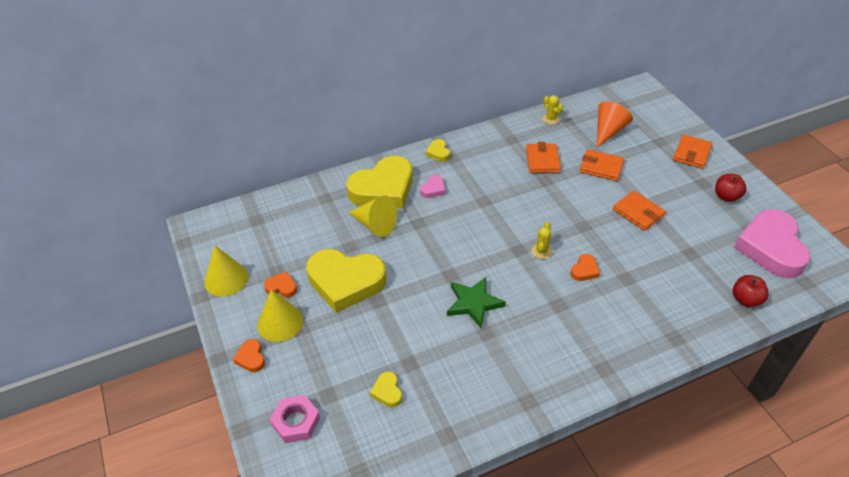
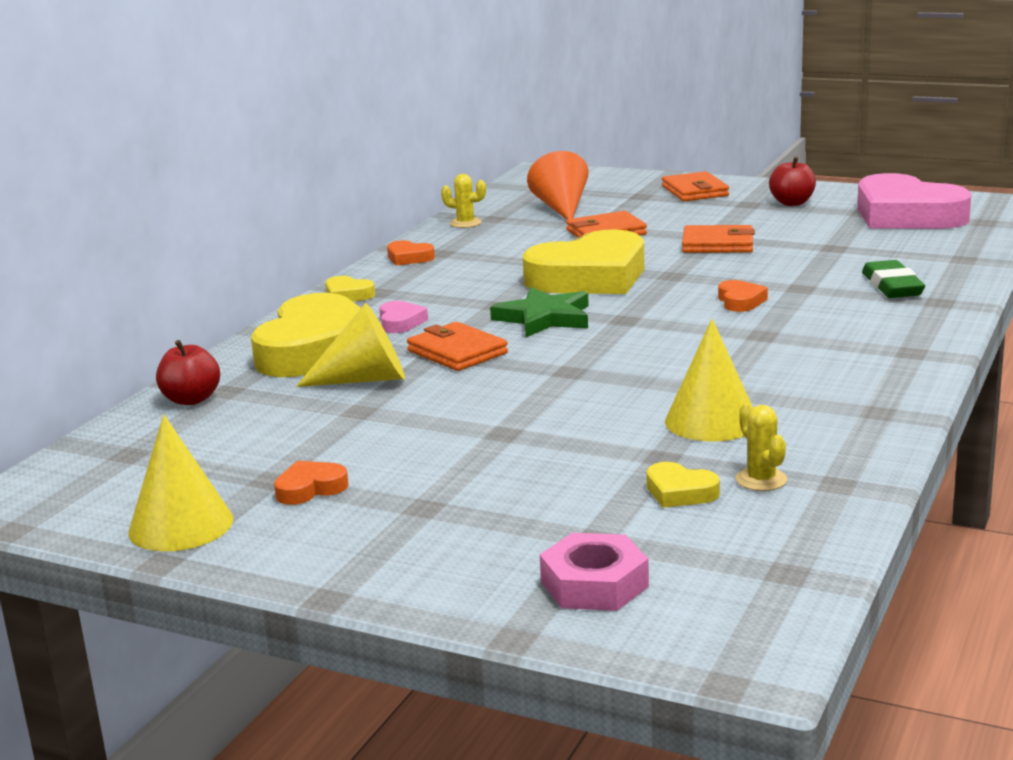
camera: 40 degrees left, 25 degrees down
(251, 358) = (389, 570): orange heart -> orange heart (409, 258)
(280, 322) = (374, 518): yellow cone -> yellow cone (711, 421)
(345, 282) = (417, 440): yellow heart -> yellow heart (590, 277)
(474, 303) = (650, 377): green star -> green star (544, 318)
(541, 251) = (657, 309): yellow cactus -> yellow cactus (761, 480)
(542, 160) = (517, 252): orange wallet -> orange wallet (457, 352)
(671, 308) = (892, 286): none -> green eraser
(745, 299) = (953, 252): red apple -> red apple (191, 399)

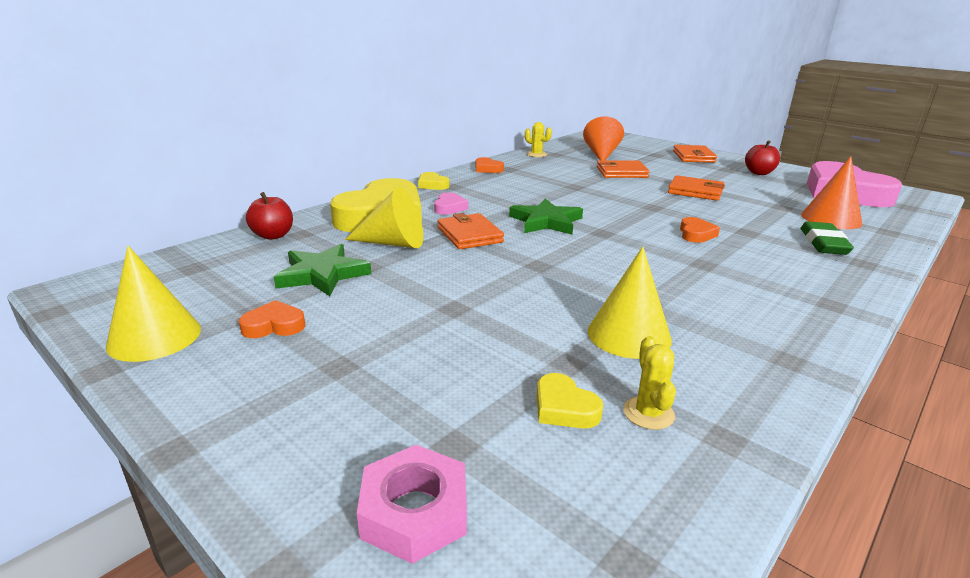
camera: 15 degrees right, 5 degrees up
(310, 430) = (322, 274): none -> green star
(590, 277) = (594, 199): yellow heart -> none
(896, 254) = (831, 219): none -> orange cone

